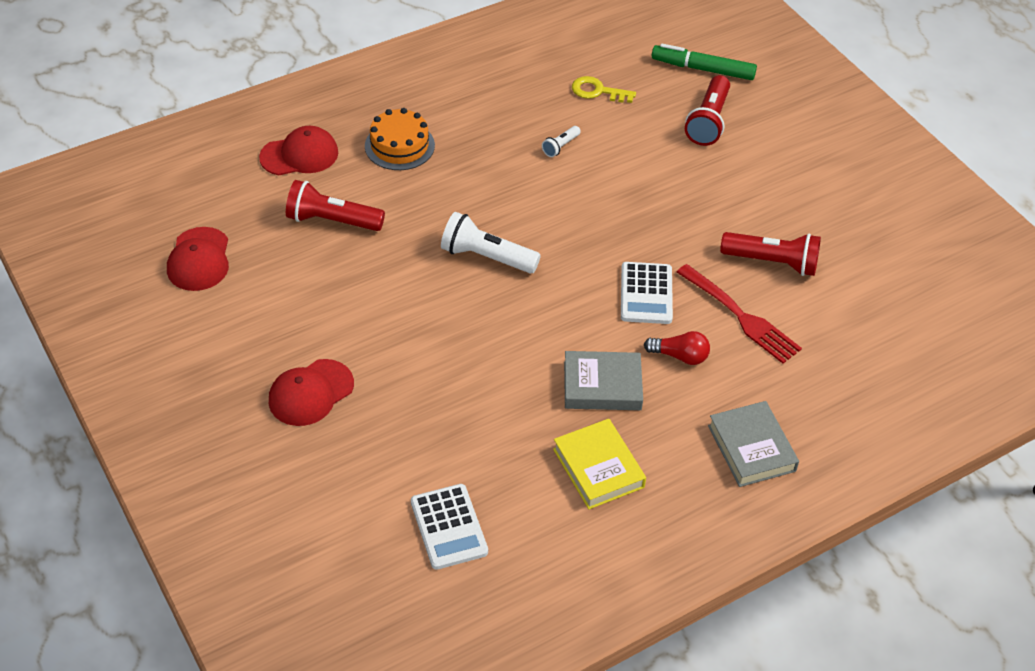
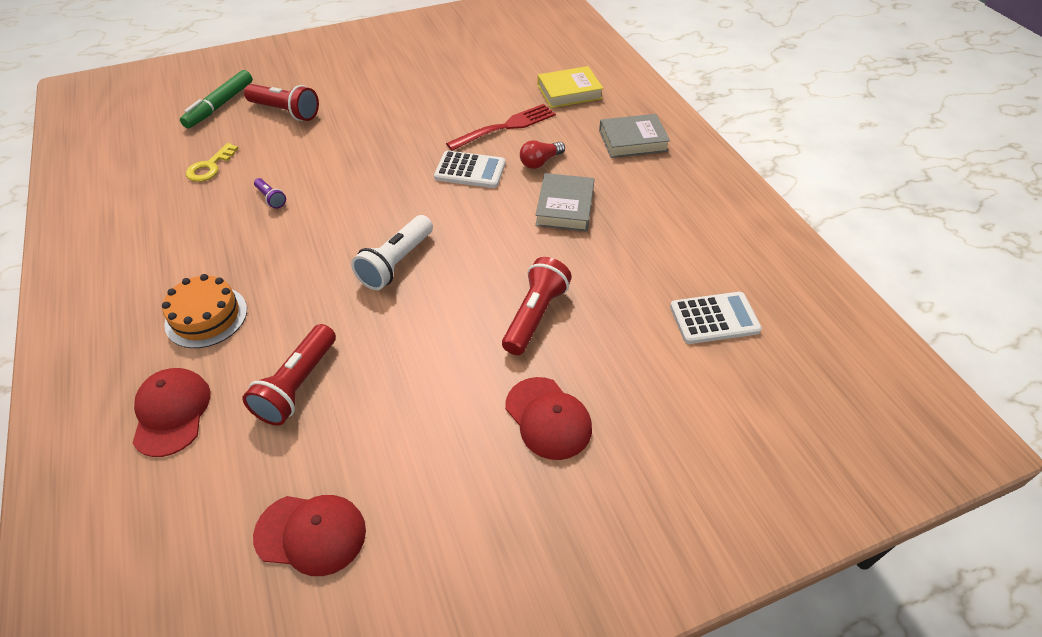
camera: 80 degrees left, 0 degrees up
(560, 146) = (271, 198): white flashlight -> purple flashlight
(598, 468) = (650, 219): yellow book -> yellow book (569, 92)
(679, 356) = (540, 162): red light bulb -> red light bulb turned 150 degrees counterclockwise
(772, 262) = (455, 104): red flashlight -> red flashlight (535, 315)

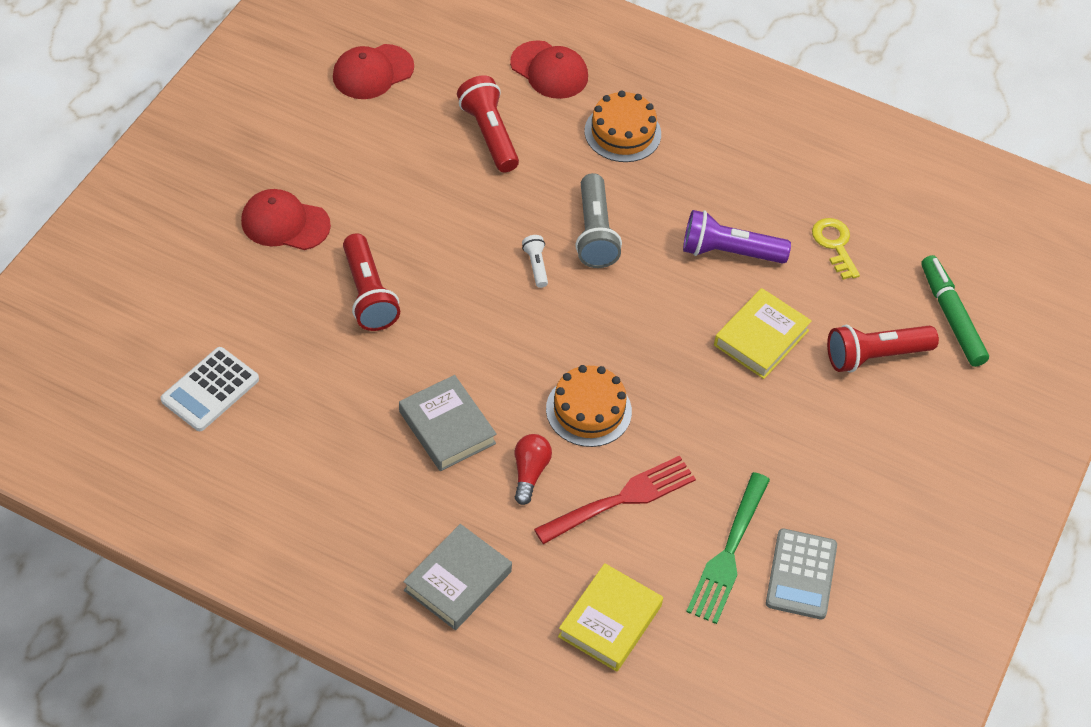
camera: 135 degrees right, 5 degrees up
(271, 198) = (729, 252): purple flashlight -> purple flashlight, size x1.98
(327, 150) = (761, 338): none -> yellow book
(330, 259) = (595, 233): none -> grey flashlight
(396, 263) = (536, 265): white flashlight -> white flashlight, size x0.50
(457, 64) = (801, 574): none -> grey calculator
(470, 170) = (588, 410): white calculator -> orange cake
(478, 85) = (728, 552): none -> green fork
(505, 127) = (620, 500): red fork -> red fork turned 135 degrees counterclockwise

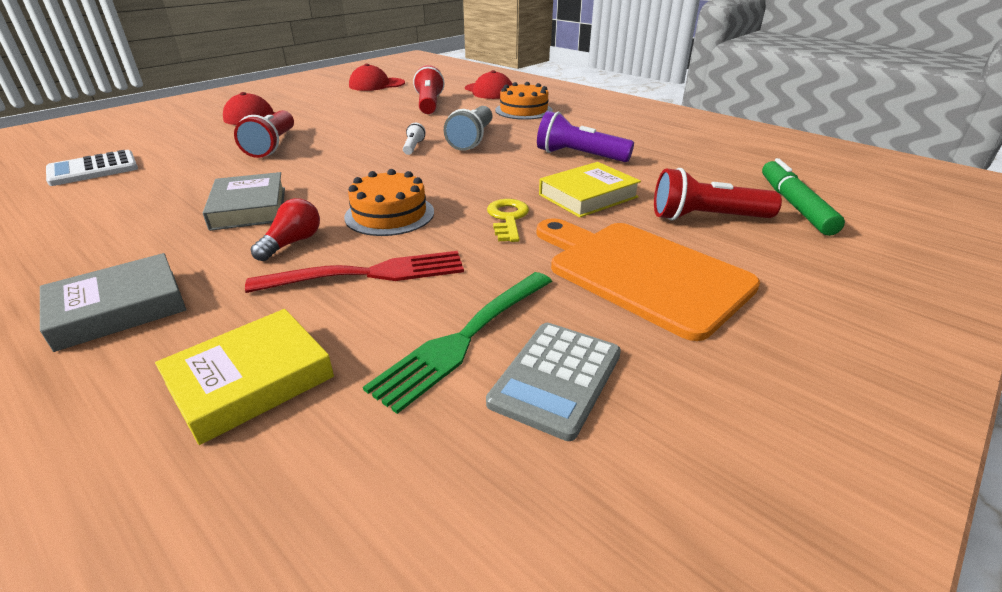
camera: 20 degrees right, 20 degrees down
(833, 451) = (641, 273): none -> orange cutting board
(834, 244) = (677, 161): yellow key -> yellow key (508, 218)

